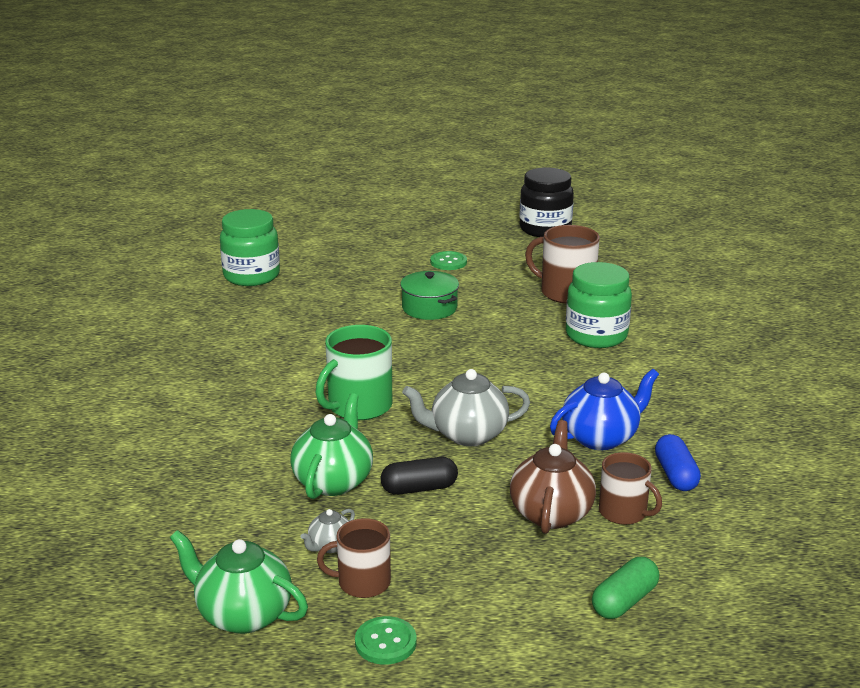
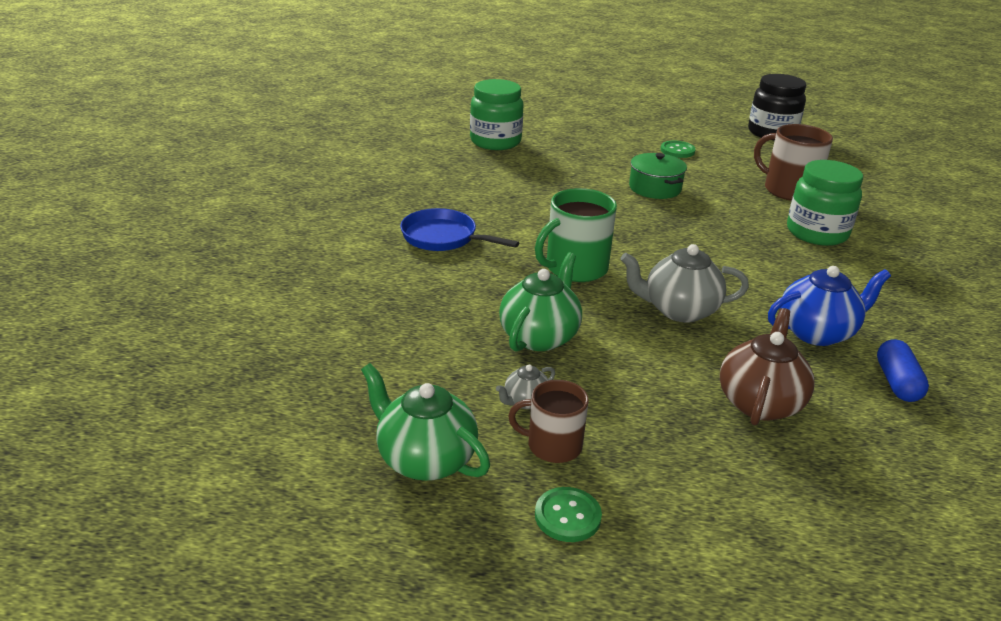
camera: 10 degrees right, 5 degrees up
(216, 392) = (443, 237): none -> blue pan
(419, 488) = (624, 356): black capsule -> none
(624, 512) = (838, 414): brown mug -> none
(624, 601) = (835, 514): green capsule -> none

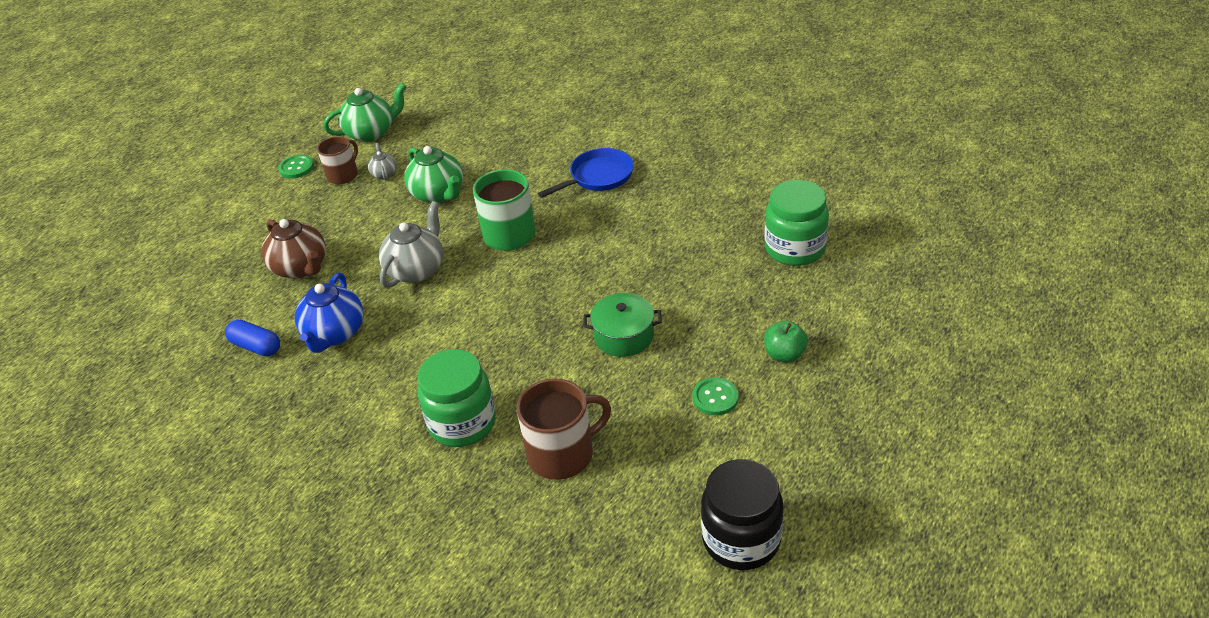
camera: 120 degrees right, 10 degrees up
(614, 135) = (784, 354): none -> green apple

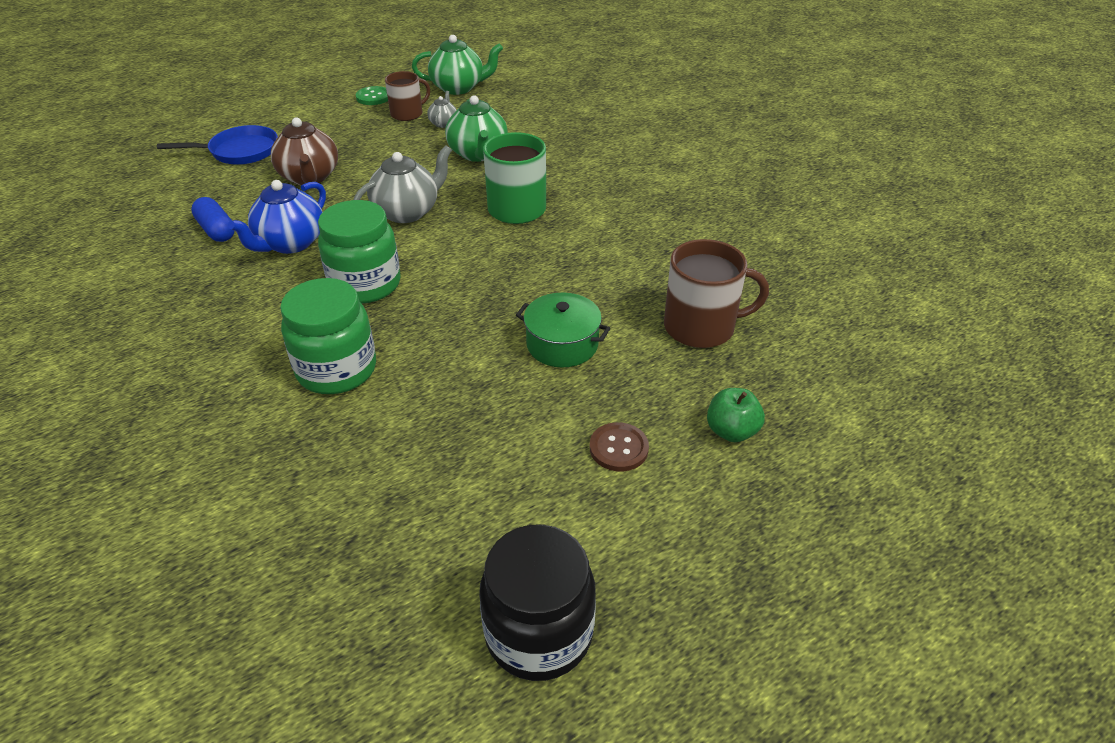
camera: 20 degrees right, 0 degrees up
(562, 454) = (410, 442): brown mug -> brown mug (701, 327)
(598, 177) = (642, 184): blue pan -> blue pan (240, 151)
(715, 397) = (618, 448): green button -> brown button
(794, 249) = (814, 320): green jar -> green jar (365, 284)

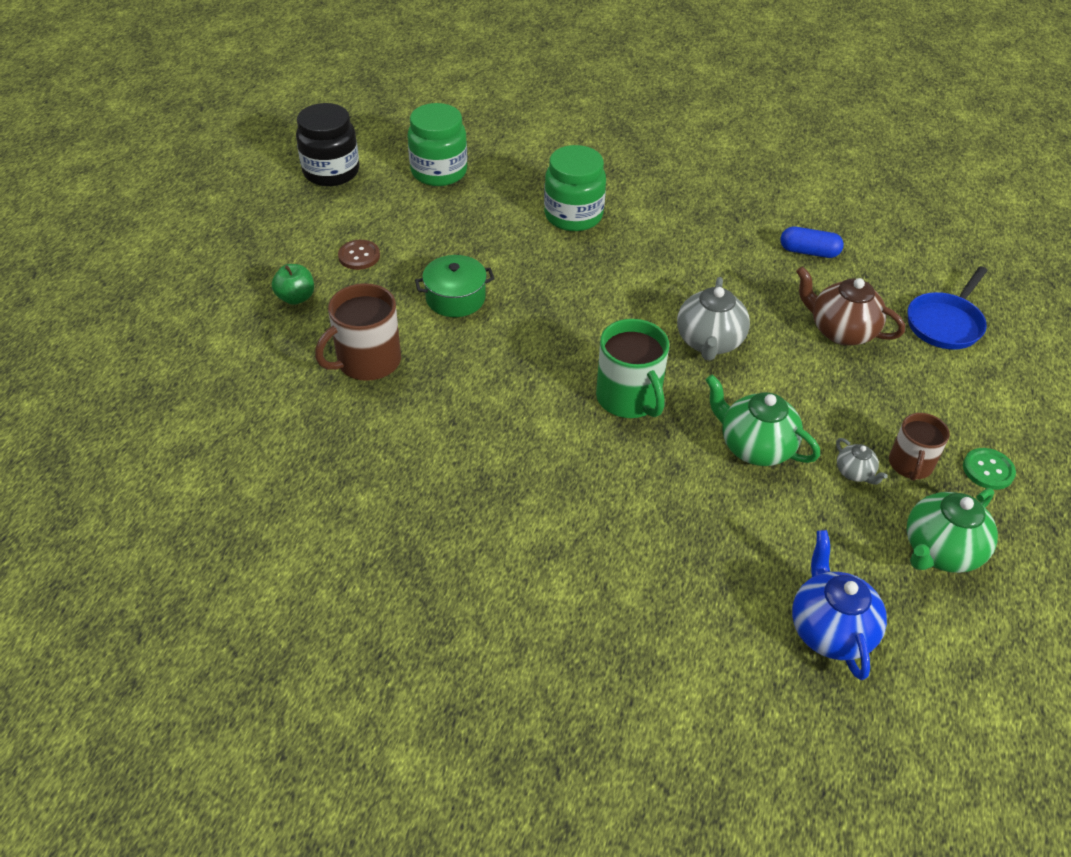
camera: 140 degrees right, 5 degrees up
(290, 243) = (743, 270): blue teapot -> blue teapot (830, 629)
(365, 284) = (641, 270): green jar -> green jar (439, 172)

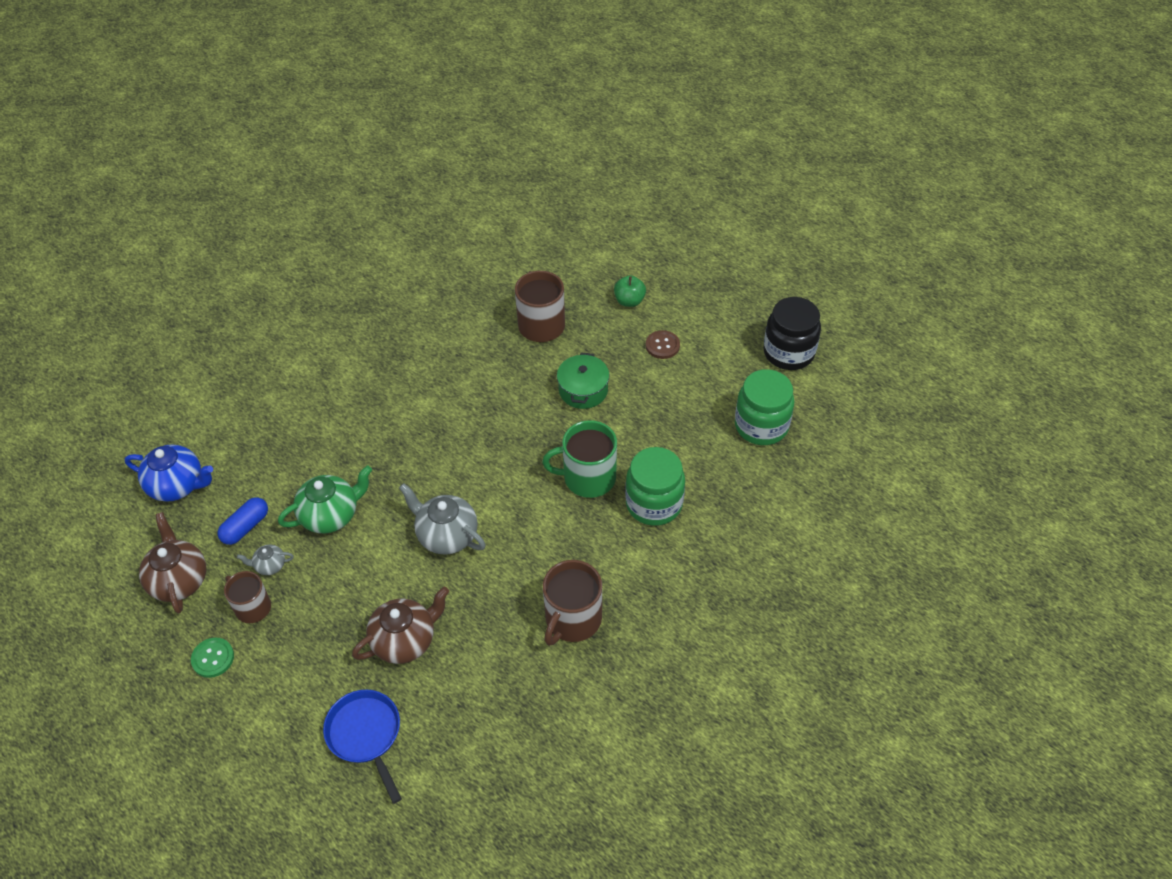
camera: 115 degrees right, 5 degrees up
(629, 398) = (421, 459): green mug -> green mug (588, 477)
(730, 233) = (572, 619): none -> brown mug
(809, 252) = (515, 674): blue capsule -> blue capsule (246, 527)
(940, 551) = (179, 580): green teapot -> brown teapot

